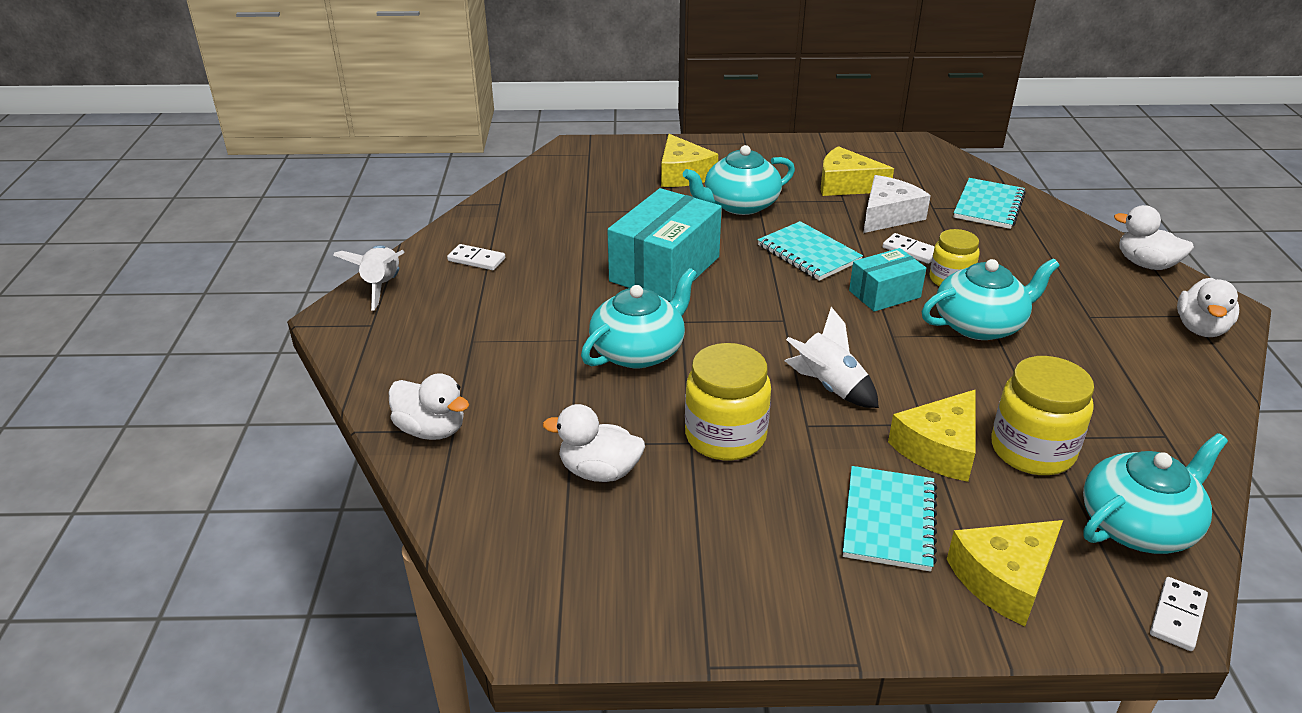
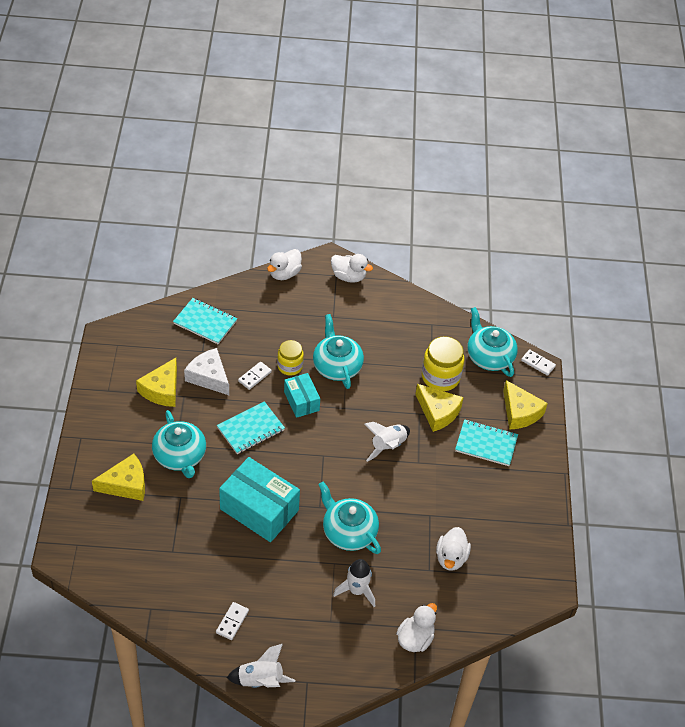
camera: 90 degrees left, 15 degrees up
(527, 364) = (357, 590): none -> white rocket
(725, 436) = (426, 499): yellow jar -> none

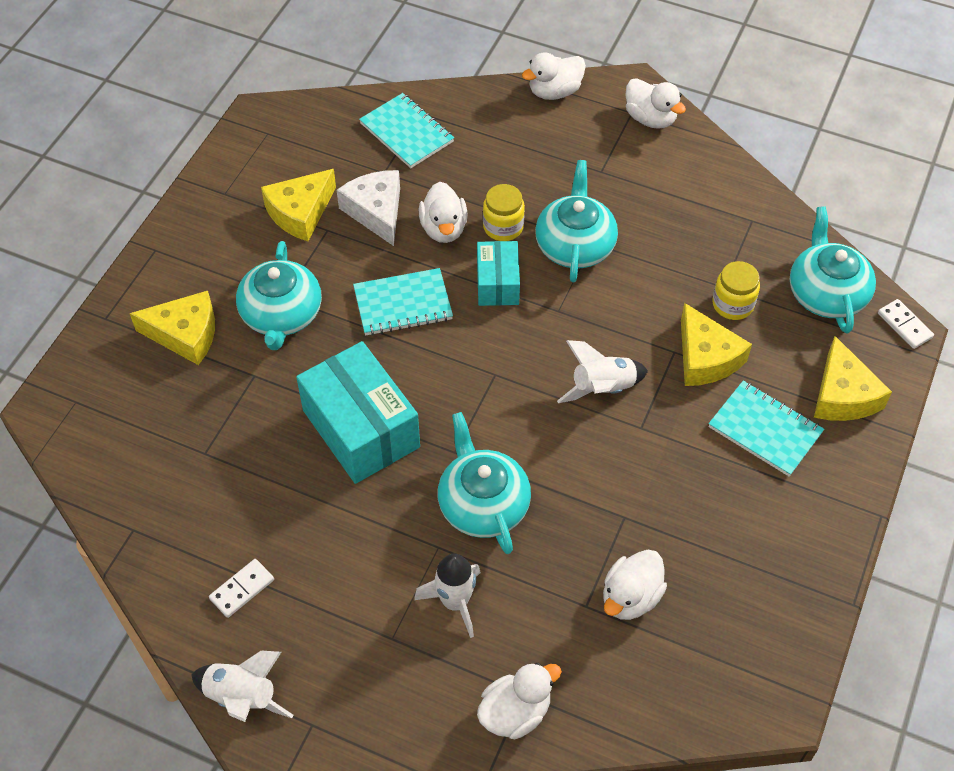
camera: 25 degrees right, 5 degrees up
(255, 376) = (443, 229): white domino -> white duck
(440, 377) = (732, 304): yellow jar -> yellow jar, size x0.65

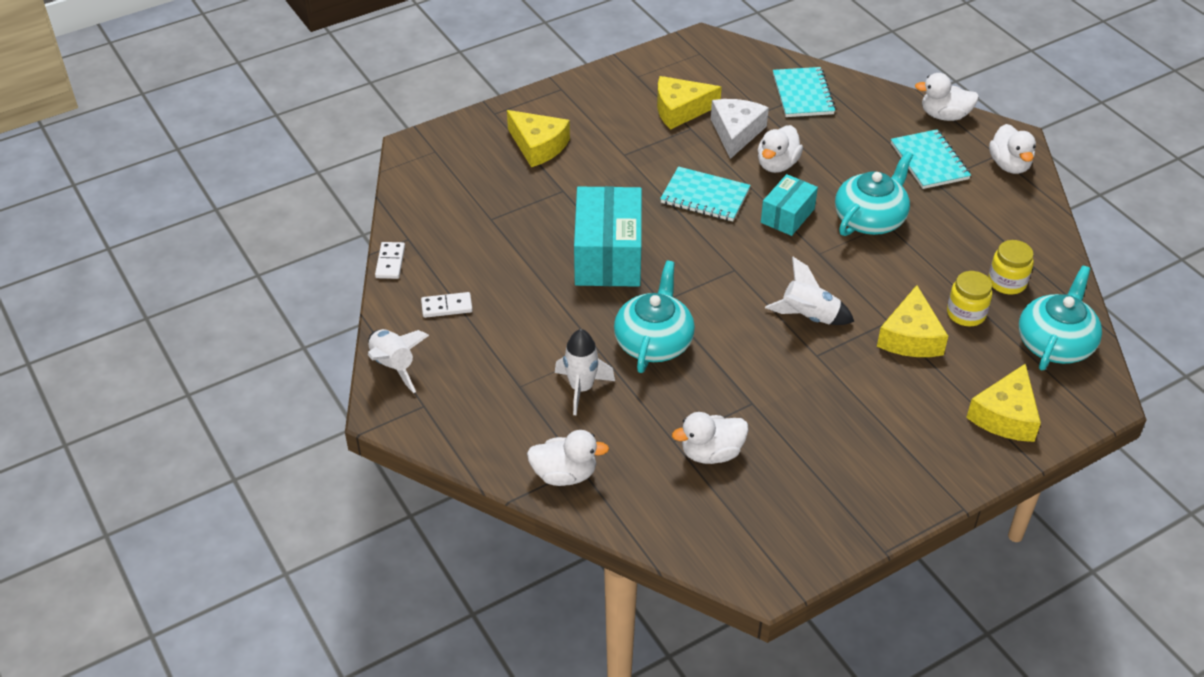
camera: 35 degrees right, 10 degrees down
(281, 315) = (613, 164): turquoise teapot -> none
(503, 227) = (824, 183): yellow jar -> yellow jar (1007, 282)
(765, 430) = (917, 405): turquoise notebook -> turquoise notebook (929, 161)
(904, 325) = (1106, 396): white domino -> white domino (390, 262)

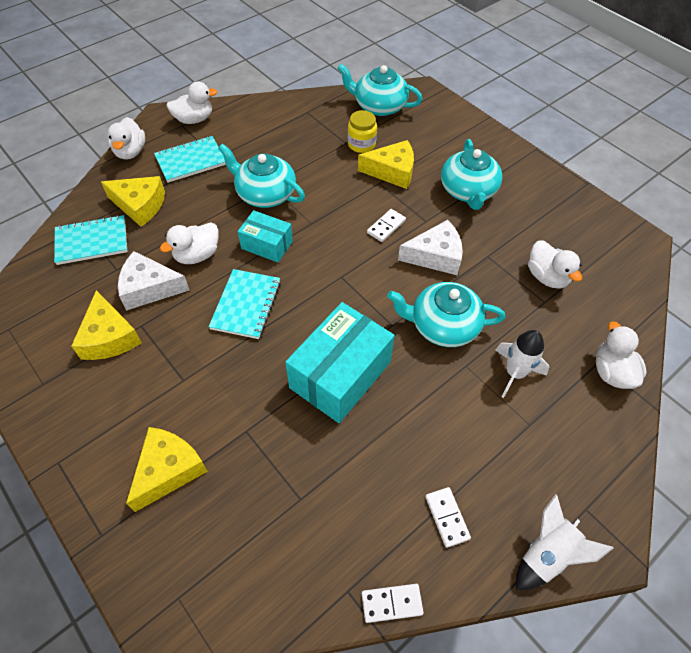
camera: 100 degrees left, 10 degrees up
(608, 255) = (340, 375): turquoise box -> turquoise box turned 45 degrees counterclockwise
(757, 354) = (435, 256): none -> white cheese
(777, 164) = (197, 255): white duck -> white duck turned 120 degrees clockwise
(809, 317) = (386, 227): white rocket -> white domino
(871, 408) = (468, 191): none -> turquoise teapot
(1005, 416) = (451, 129): yellow cheese -> yellow cheese (140, 205)
(1007, 282) = (325, 125): yellow jar -> none

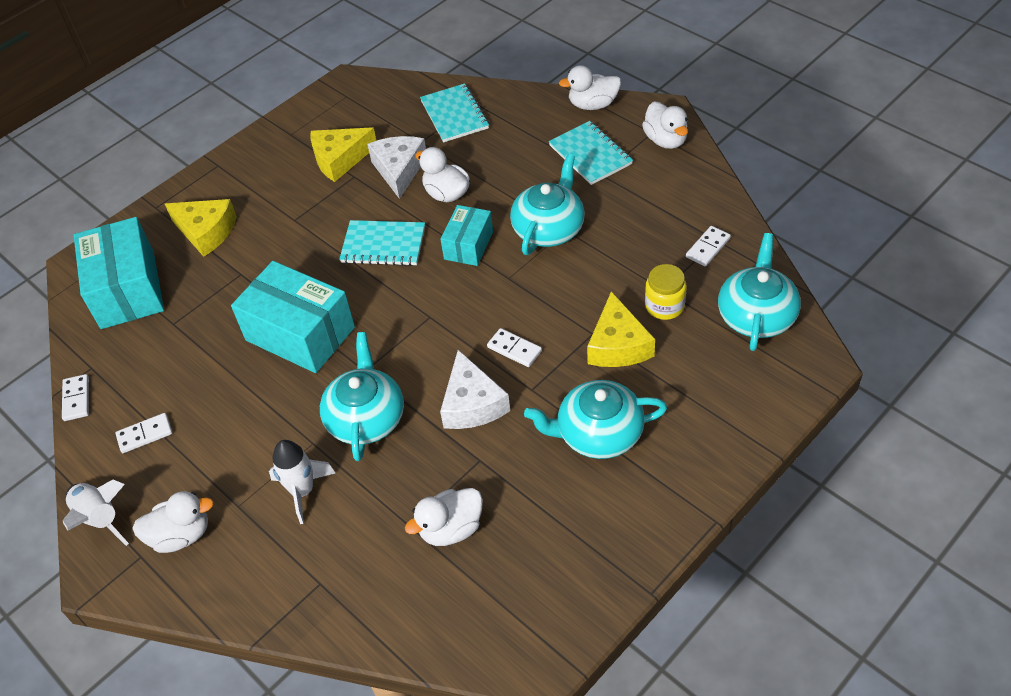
camera: 90 degrees right, 5 degrees down
(140, 205) = (510, 134): yellow cheese -> none
(234, 557) = (128, 290): none -> turquoise box
(313, 117) = (708, 248): none -> white domino
(611, 372) = (305, 596): white duck -> white duck (181, 535)

